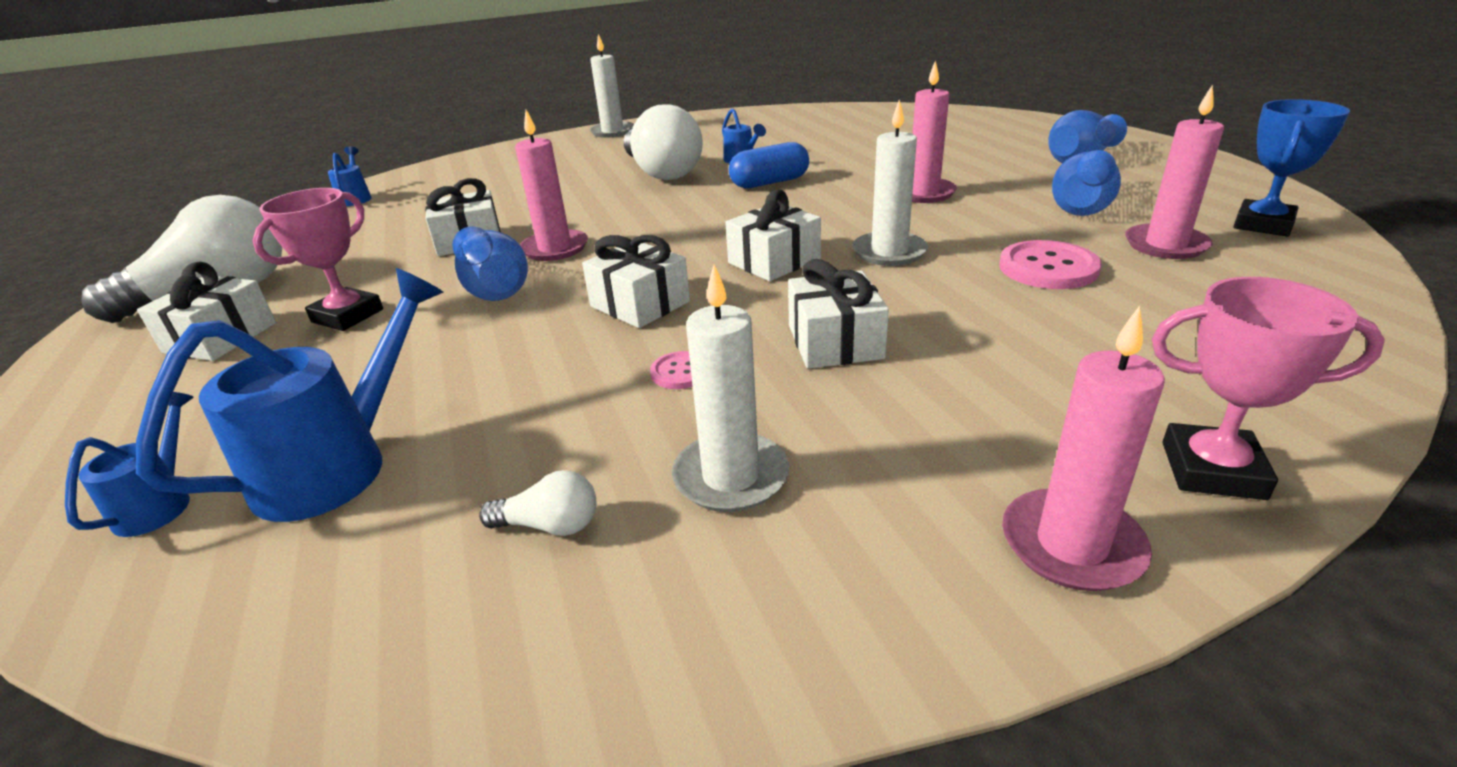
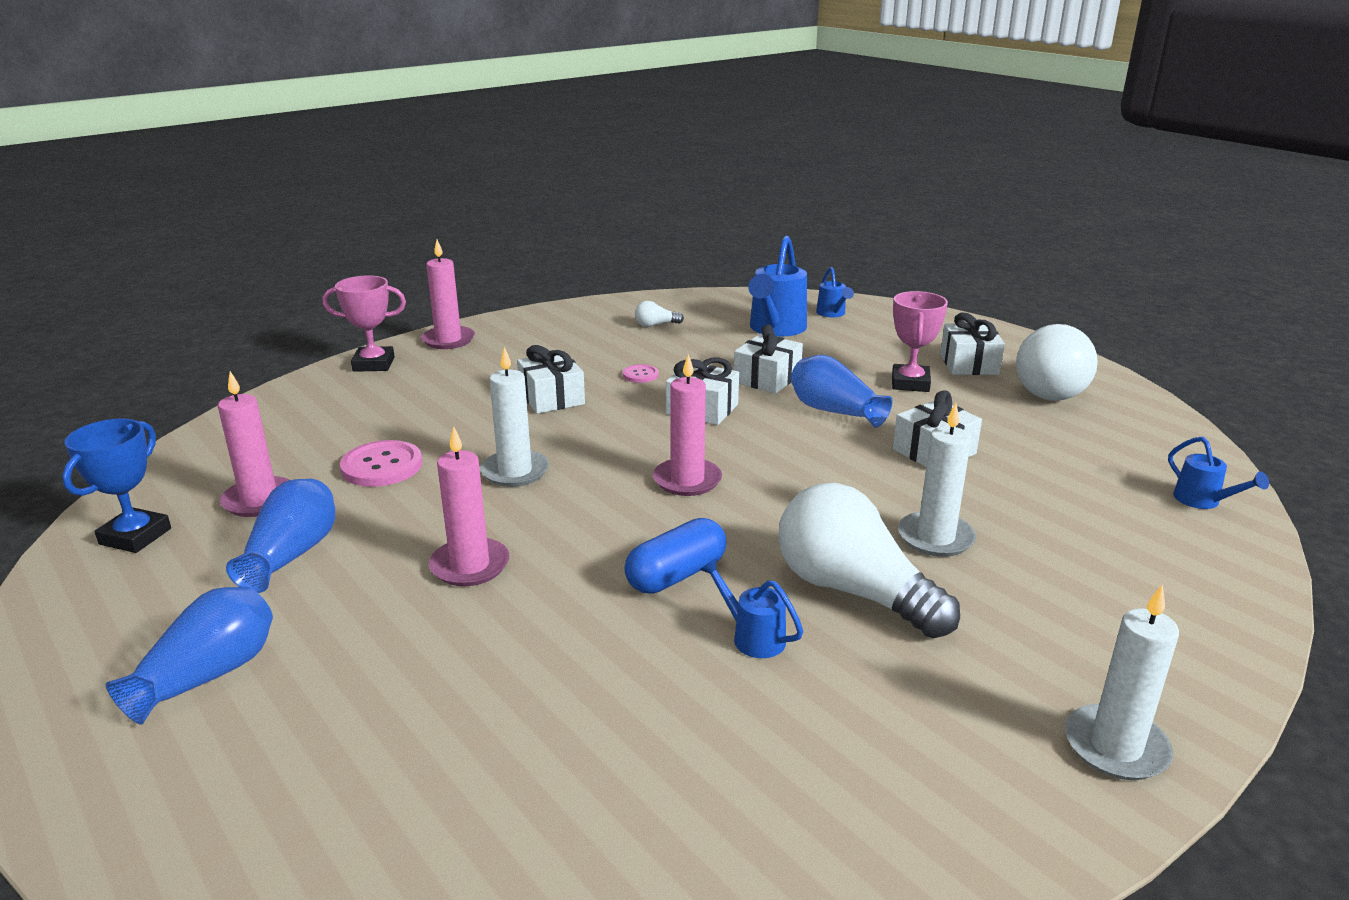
camera: 160 degrees right, 5 degrees down
(555, 248) = (834, 450): pink candle -> pink candle (687, 480)
(731, 476) = (589, 343): white candle -> white candle (935, 538)
(774, 261) = (617, 453): white gift -> white gift (767, 378)

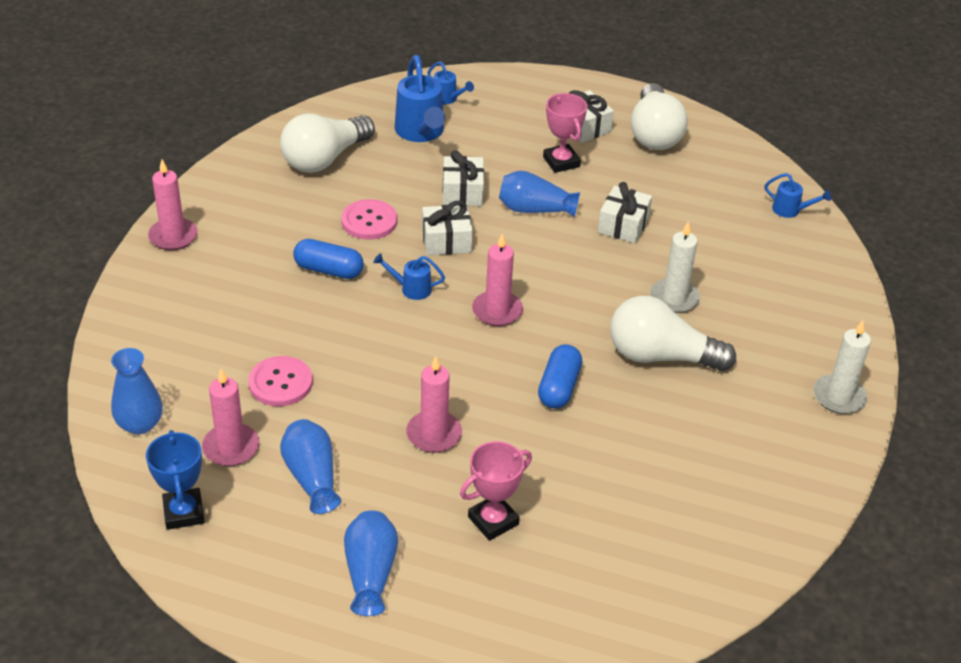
camera: 35 degrees left, 15 degrees up
(216, 454) = (140, 424): none -> blue vase
(373, 364) = (144, 287): pink trophy -> pink trophy (493, 520)
(515, 471) = (379, 349): white candle -> none
(552, 398) = (329, 270): white gift -> blue capsule
(640, 375) = (369, 221): pink button -> pink button, size x1.85
(655, 325) = (324, 159): white light bulb -> white light bulb, size x2.49
(752, 637) = (635, 410): blue watering can -> blue watering can (411, 289)

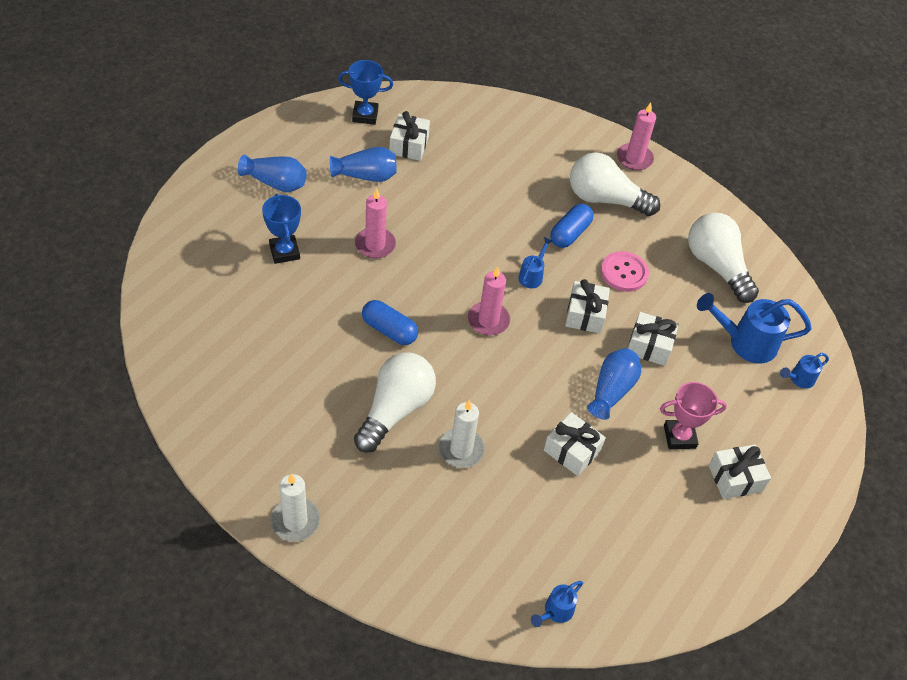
camera: 105 degrees right, 10 degrees up
(140, 424) = (447, 110): blue vase -> none
(231, 447) = (409, 145): pink candle -> white gift
(280, 383) = (458, 180): pink button -> none
(493, 520) = (284, 252): pink trophy -> blue trophy
(654, 134) = (713, 538): white light bulb -> white light bulb (605, 199)

